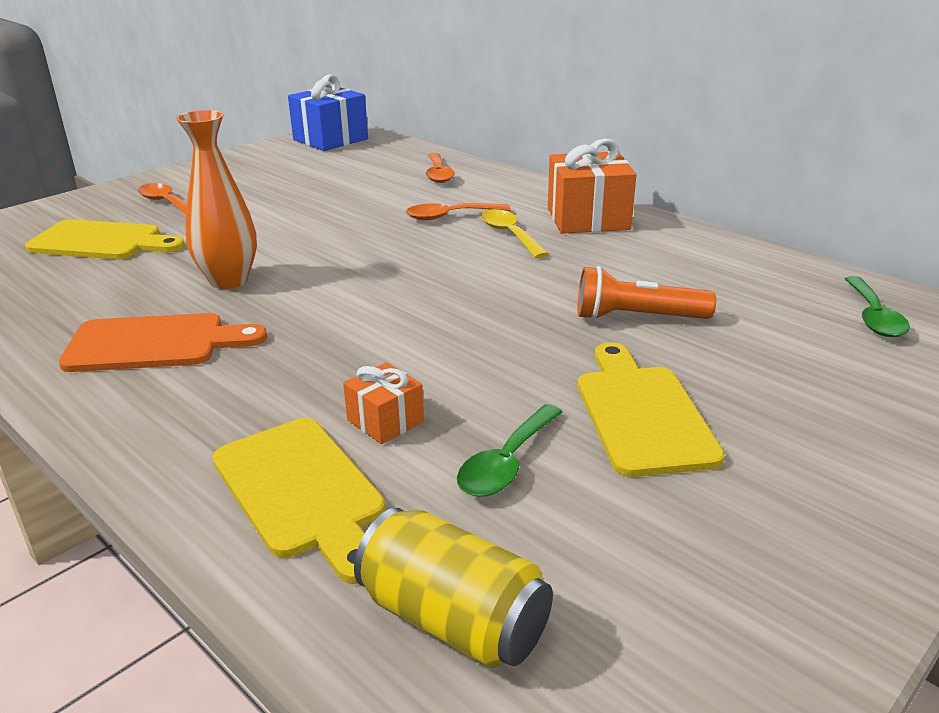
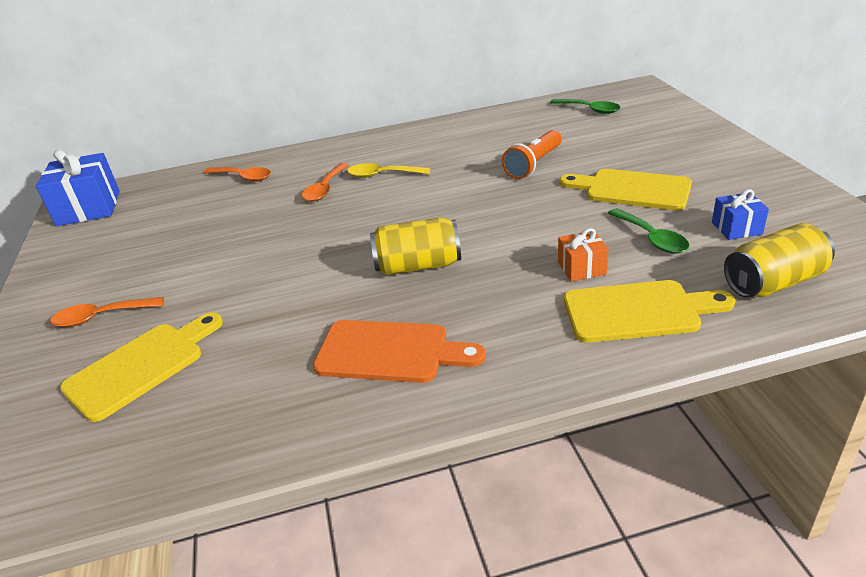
camera: 55 degrees left, 5 degrees up
(155, 343) = (390, 352): orange cutting board -> orange cutting board turned 75 degrees clockwise
(229, 280) = (317, 301): orange vase -> none
(324, 311) = (418, 266): none -> yellow can
(588, 219) = (393, 145): orange gift -> none
(606, 546) = (736, 228): none -> blue gift

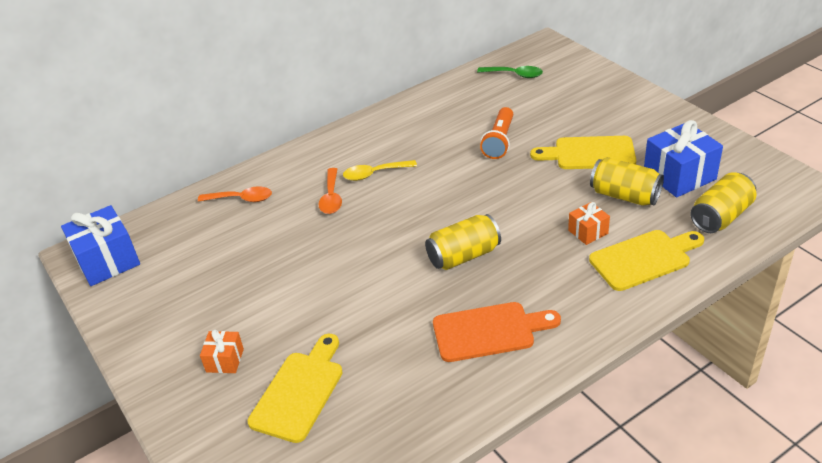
camera: 20 degrees left, 5 degrees up
(101, 317) = (225, 360): orange spoon -> orange gift
(651, 238) = (624, 196): green spoon -> yellow can
(736, 228) = (679, 176): blue gift -> blue gift, size x1.90

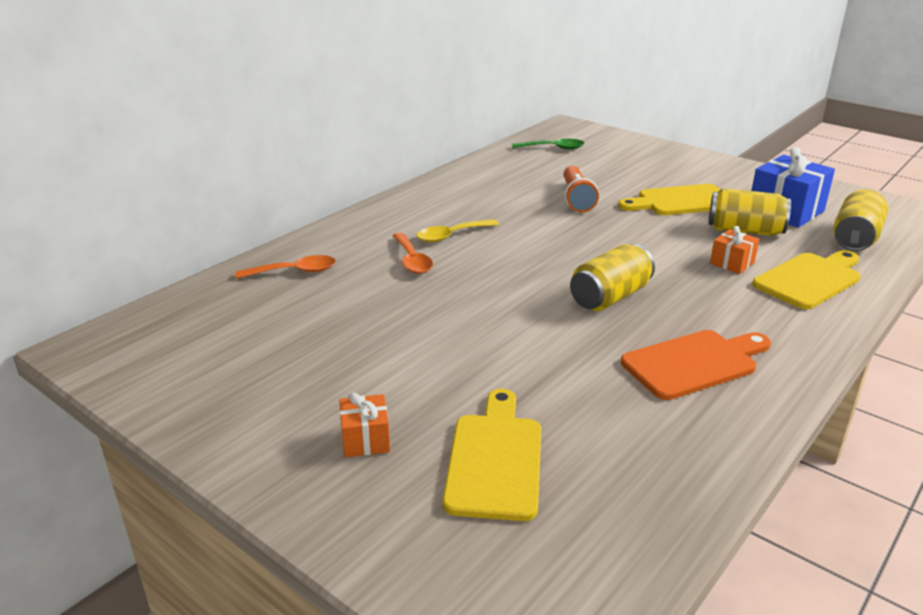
camera: 20 degrees left, 10 degrees down
(107, 261) = (130, 351): blue gift -> none

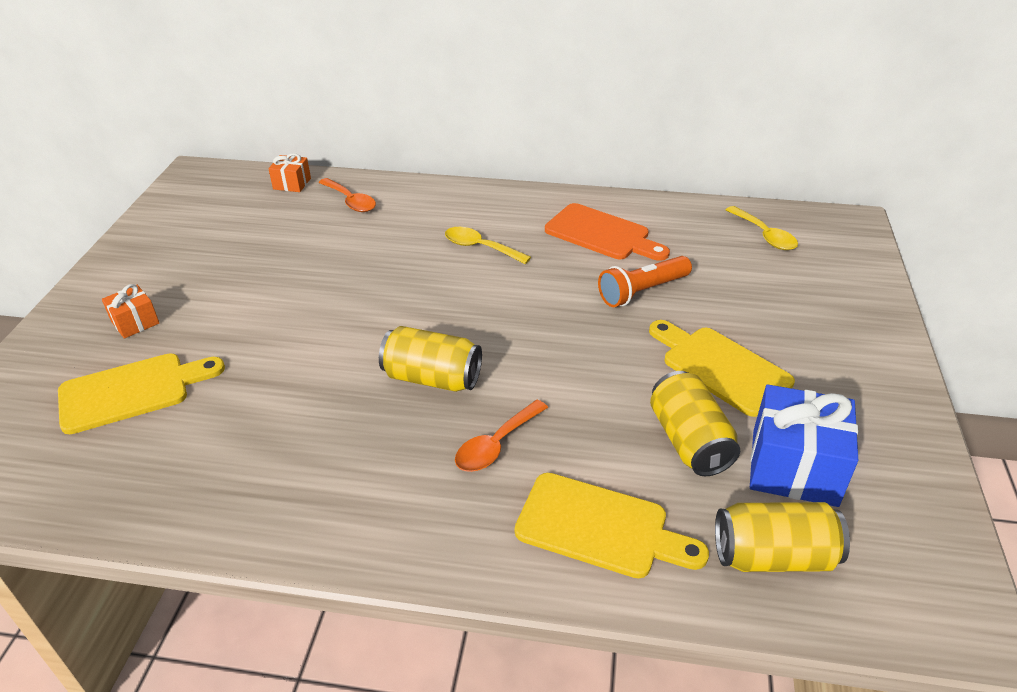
camera: 60 degrees right, 10 degrees up
(412, 260) = (414, 245): orange spoon -> orange spoon (496, 444)
(553, 148) = (764, 235): green spoon -> yellow spoon
(694, 363) = (337, 469): orange cutting board -> orange cutting board (602, 234)
(732, 263) = (586, 448): orange gift -> orange gift (292, 184)

